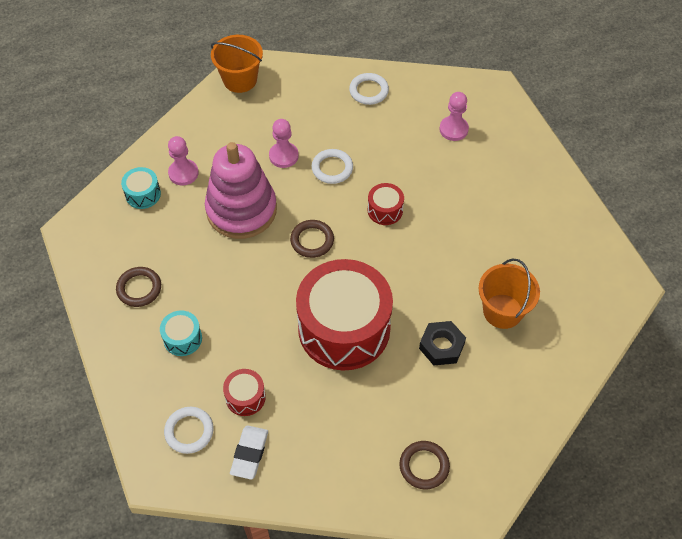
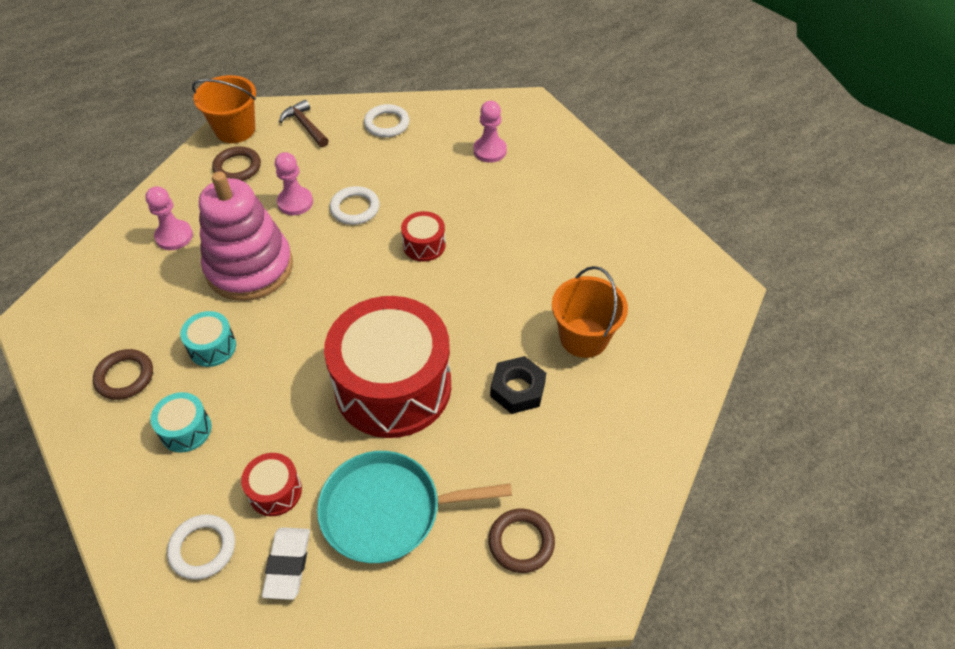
camera: 10 degrees left, 5 degrees down
(143, 194) = (124, 266): turquoise drum -> turquoise drum (212, 347)
(299, 83) = (305, 125): none -> brown hammer
(312, 240) = (340, 290): brown ring -> brown ring (237, 167)
(327, 426) = (387, 511): none -> turquoise pan

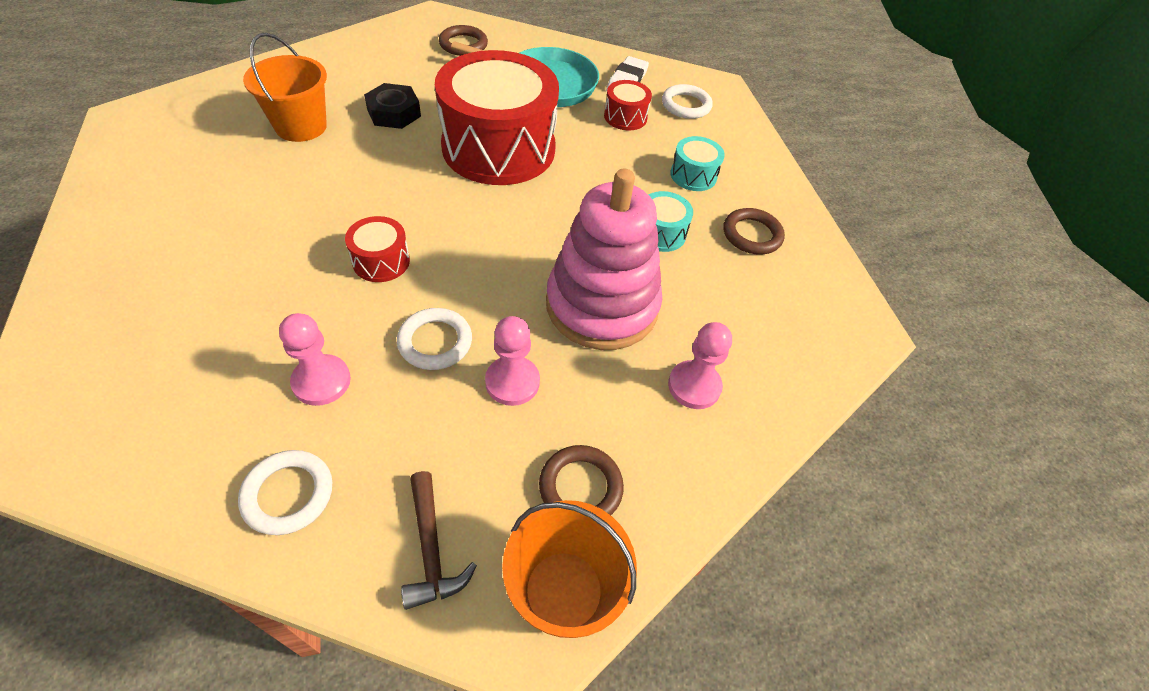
camera: 165 degrees left, 0 degrees up
(490, 151) = (178, 369): pink pawn -> pink pawn (321, 381)

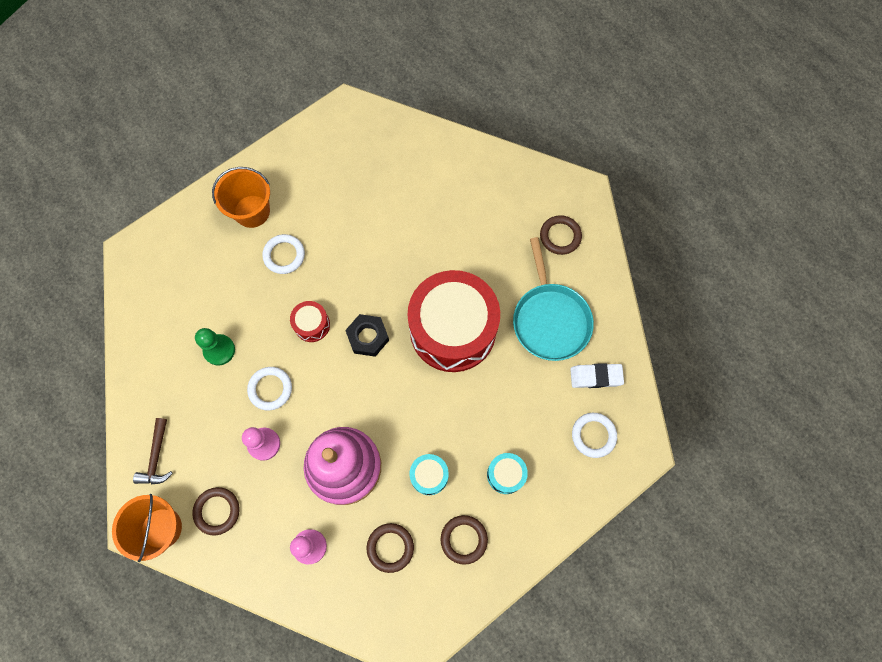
camera: 70 degrees right, 20 degrees up
(288, 494) = (156, 378): white ring -> white ring (284, 255)
(301, 126) = (398, 202): orange bucket -> orange bucket (252, 211)
(321, 381) = (219, 350): pink pawn -> green pawn
(394, 113) = (447, 244): black nut -> black nut (368, 337)
(431, 549) = (156, 457): brown hammer -> brown hammer turned 45 degrees counterclockwise
(625, 117) = (546, 396): red drum -> none
(733, 302) = (390, 547): none -> brown ring

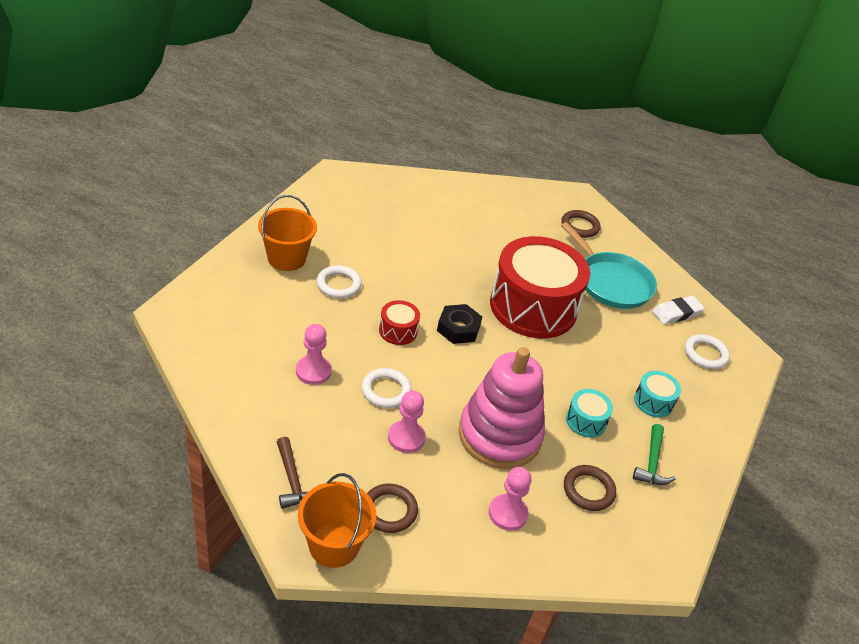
camera: 30 degrees left, 30 degrees down
(219, 350) = (313, 371): green pawn -> pink pawn
(464, 539) = (652, 463): brown ring -> green hammer

